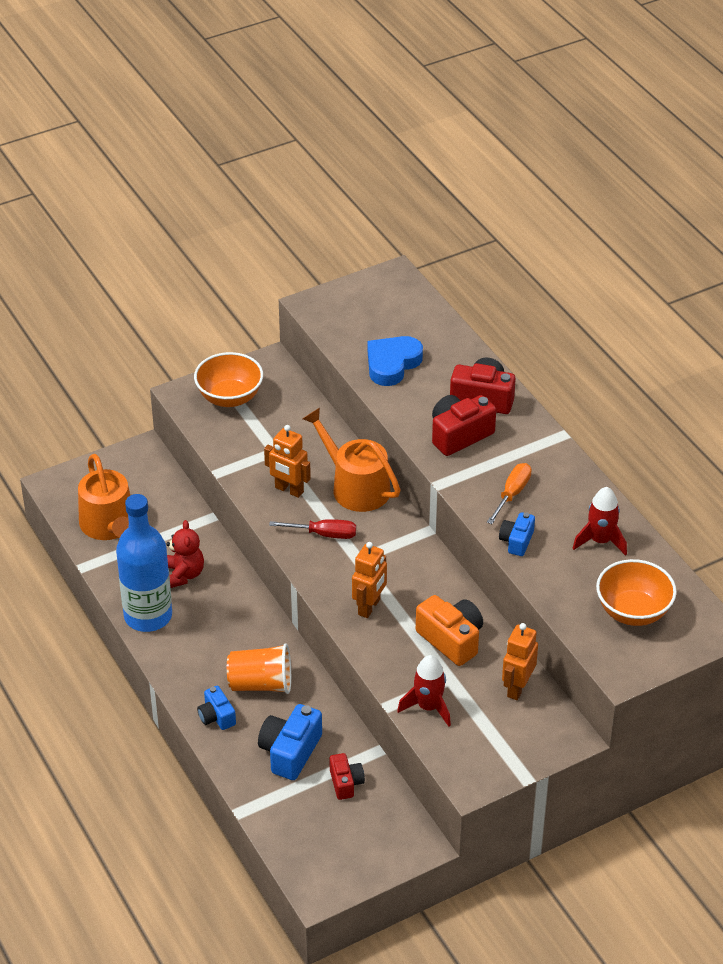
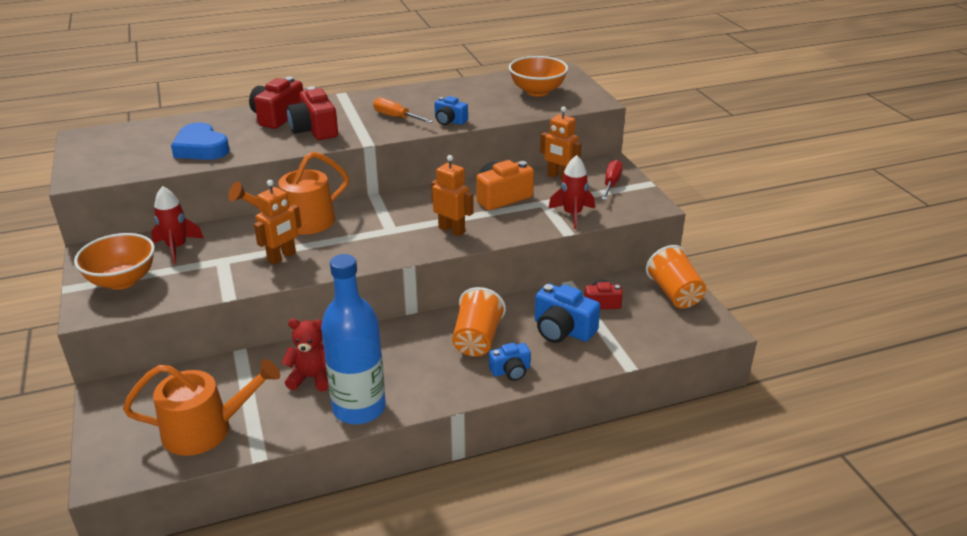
camera: 80 degrees left, 10 degrees down
(324, 534) = (352, 243): red screwdriver -> red screwdriver (611, 183)
(379, 850) = (674, 294): none -> orange cup
(600, 541) = (462, 94): red rocket -> red rocket (177, 248)

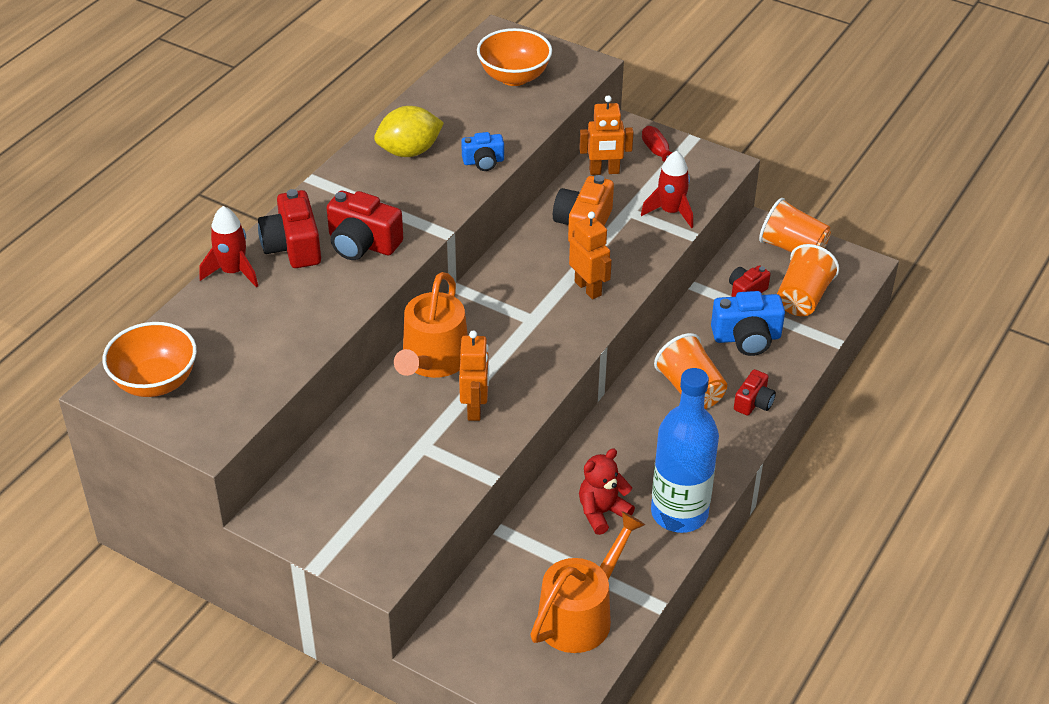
camera: 40 degrees left, 10 degrees up
(122, 280) = (358, 525): orange bowl -> orange bowl (155, 382)
(177, 248) = (353, 459): red rocket -> red rocket (233, 272)
(201, 148) = (279, 331): blue heart -> none
(396, 117) = (421, 183): orange screwdriver -> none
(415, 101) = (409, 151): none -> yellow lemon
(452, 230) = (588, 288): orange robot -> orange robot turned 60 degrees clockwise
(511, 371) = (753, 402): blue camera -> red camera
(640, 327) = (802, 298): none -> orange cup

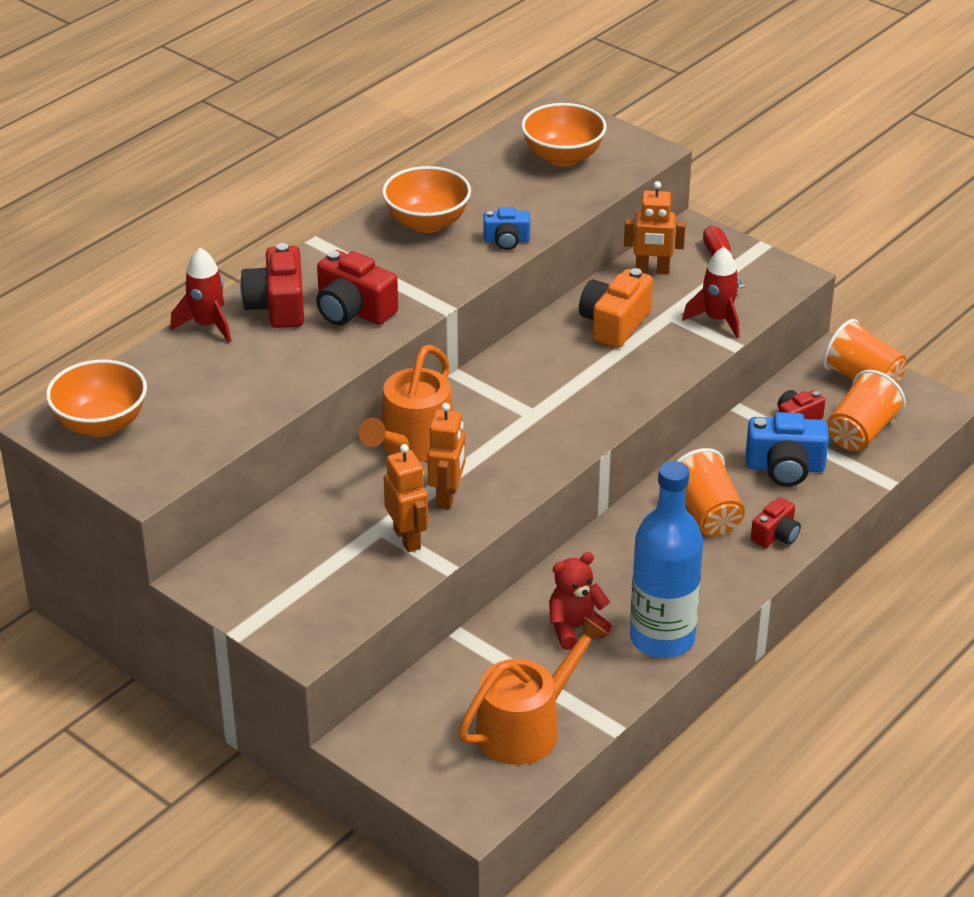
camera: 10 degrees right, 5 degrees down
(409, 151) = (427, 223): yellow lemon -> orange bowl
(588, 288) = (603, 389): orange robot -> orange robot (407, 538)

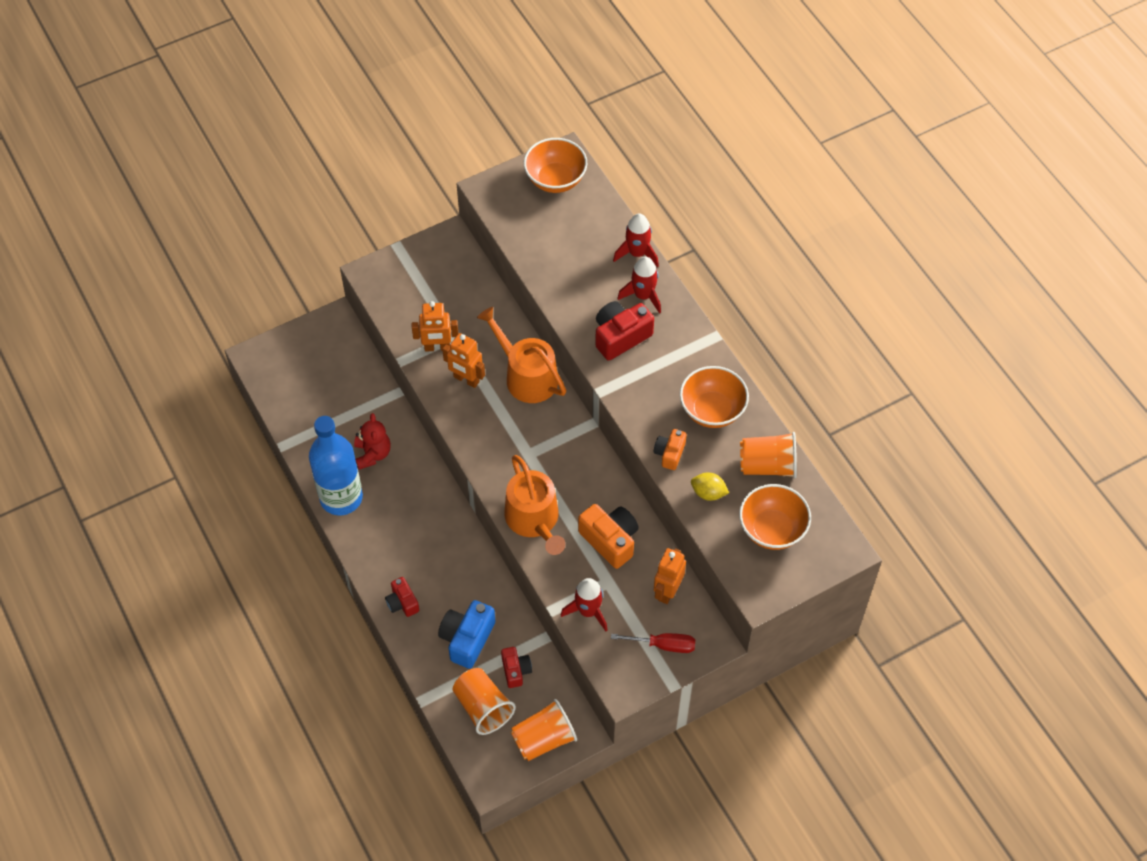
camera: 110 degrees right, 20 degrees up
(277, 306) = (643, 296): red camera -> red rocket
(506, 240) = (669, 453): blue camera -> orange camera
(526, 727) = (305, 401): orange watering can -> orange watering can (534, 520)
(543, 205) = (708, 493): none -> yellow lemon
(706, 514) = (441, 569): orange cup -> orange cup (767, 465)

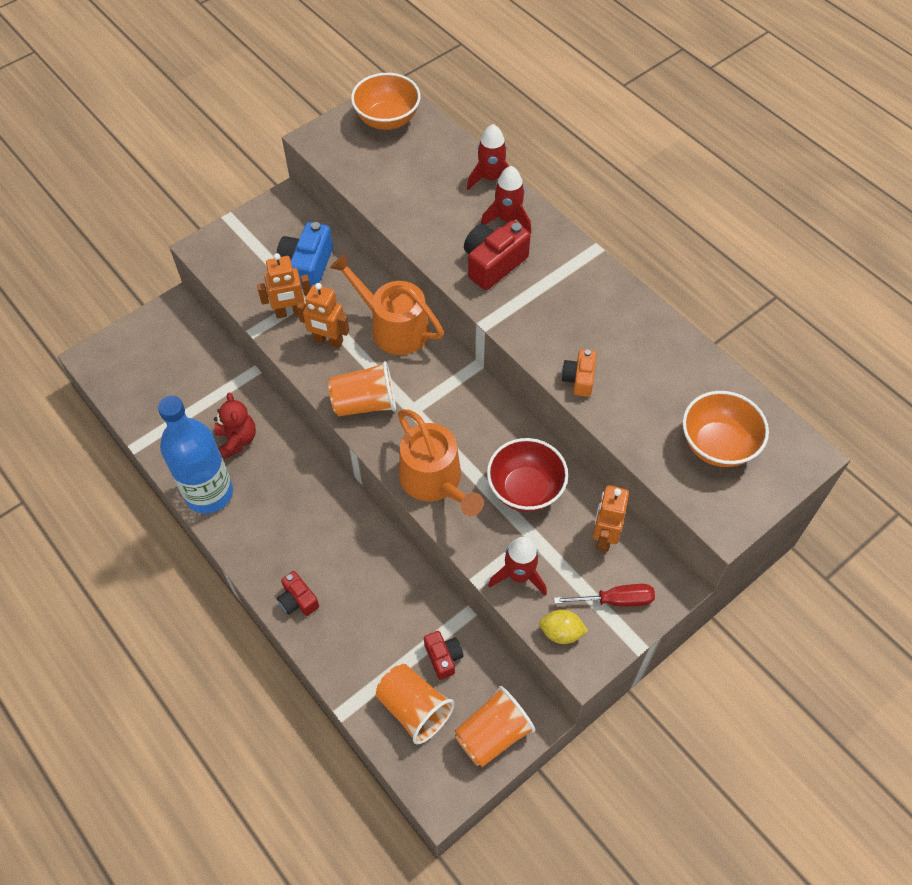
camera: 10 degrees left, 0 degrees up
(467, 639) = (380, 630): blue camera -> blue camera (307, 267)
(610, 540) = (525, 489): orange camera -> red bowl
(708, 493) = (634, 416): yellow lemon -> yellow lemon (561, 632)
(712, 410) = (614, 325): orange bowl -> none
(767, 465) = (692, 375): orange cup -> orange cup (365, 403)

